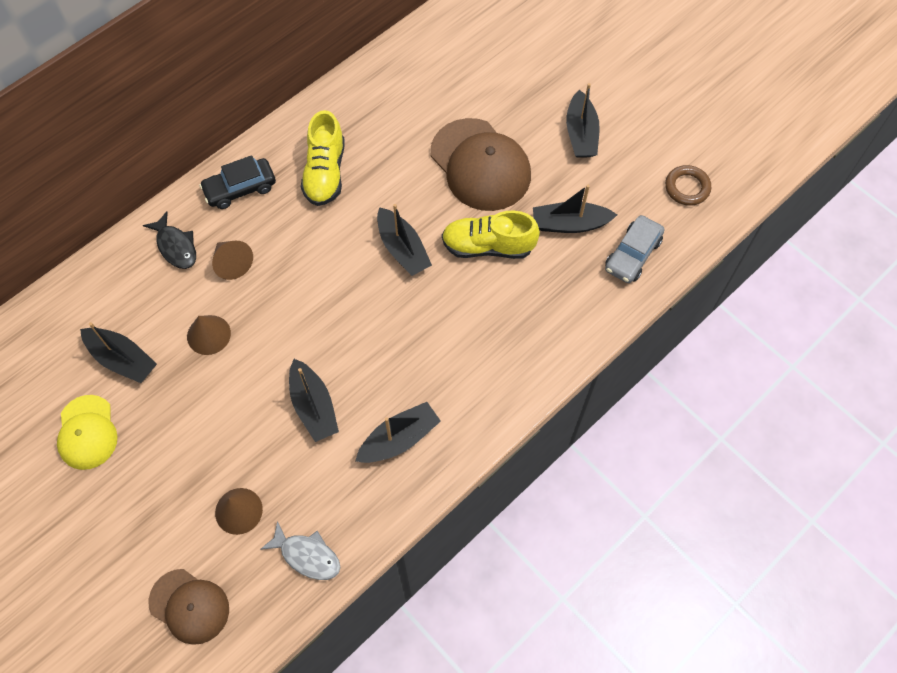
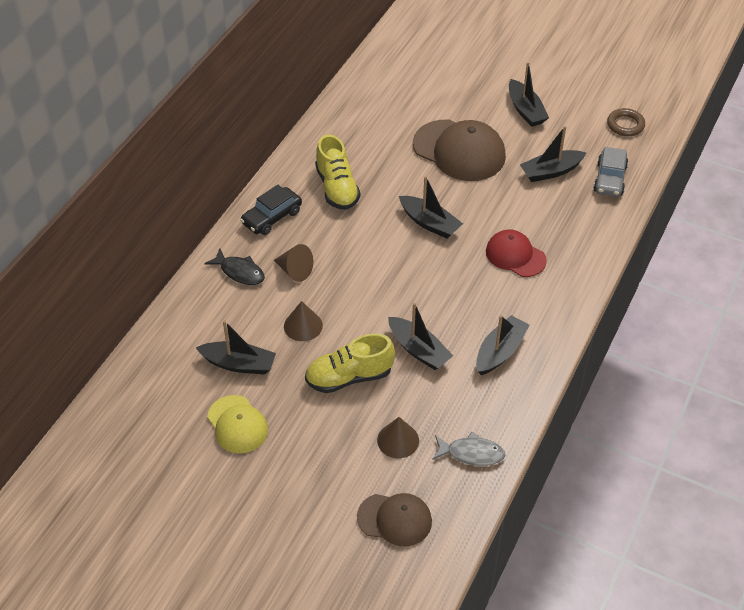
camera: 20 degrees left, 15 degrees down
(476, 321) = (515, 256): none -> red cap
(488, 246) = (496, 203): yellow shoe -> yellow shoe (349, 377)

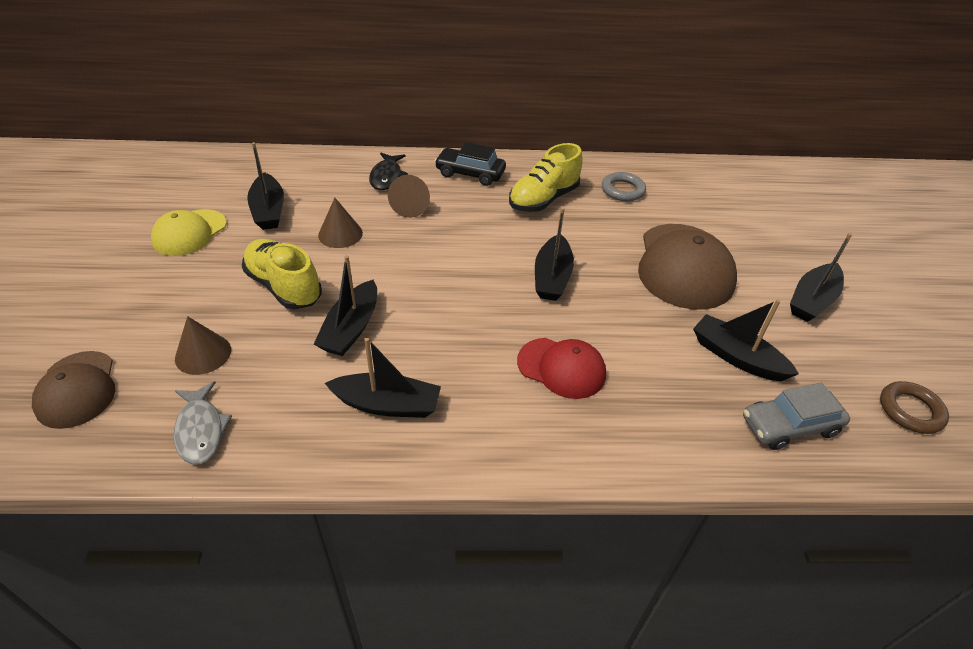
camera: 60 degrees right, 5 degrees down
(355, 138) = (622, 190): none -> grey ring
(515, 256) = (561, 368): red cap -> red cap turned 105 degrees clockwise

